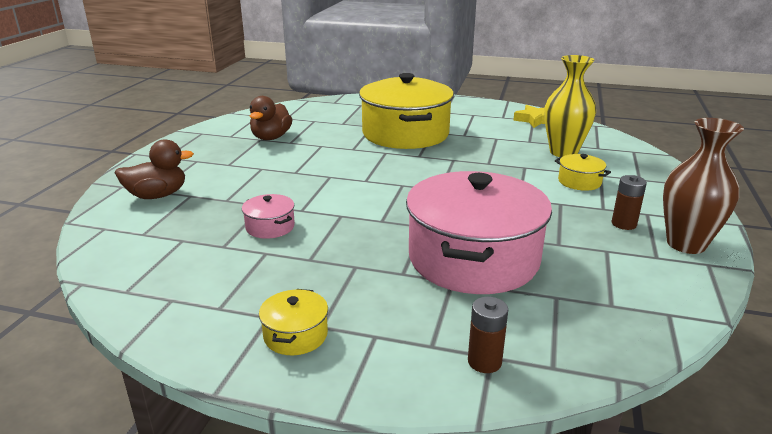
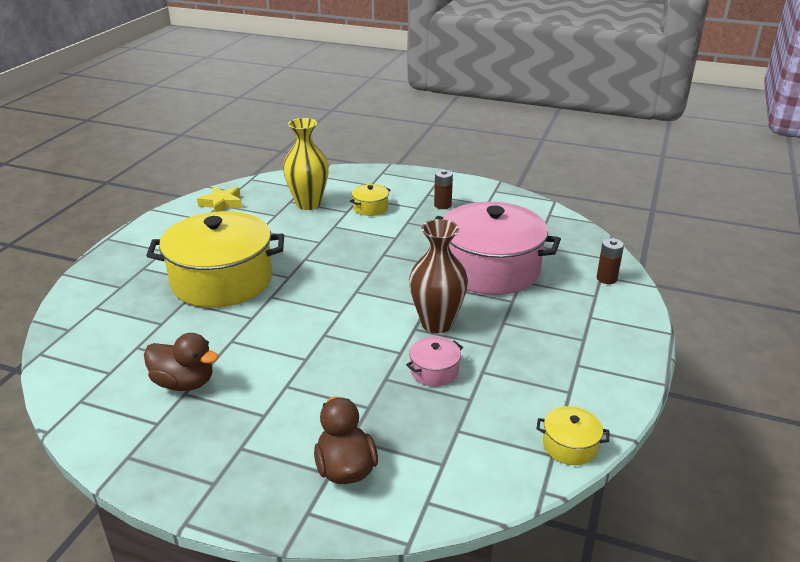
camera: 85 degrees left, 5 degrees up
(295, 335) = (596, 351): yellow pot -> yellow pot (570, 446)
(686, 244) = (471, 191): brown vase -> brown vase (437, 323)

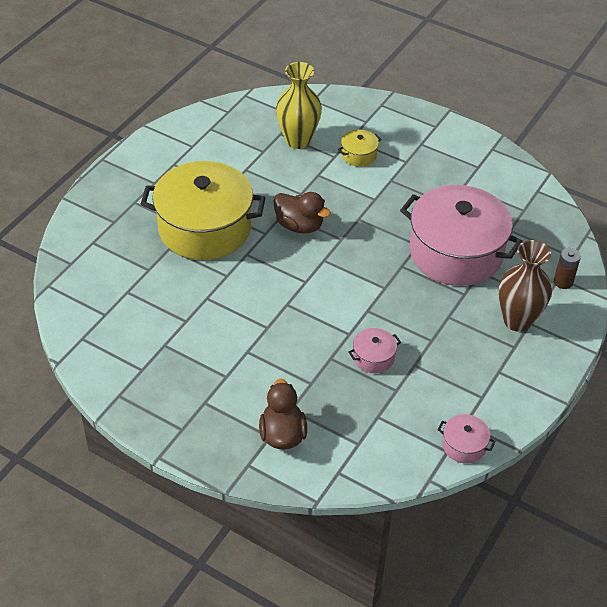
camera: 10 degrees right, 15 degrees up
(184, 383) = (165, 335): brown duck -> brown duck (299, 226)
(222, 203) = (212, 127): yellow star -> none
(437, 323) = (388, 308): brown vase -> brown vase (517, 320)
(442, 205) = (432, 162): brown battery -> none
(570, 446) = (464, 446): yellow pot -> pink pot

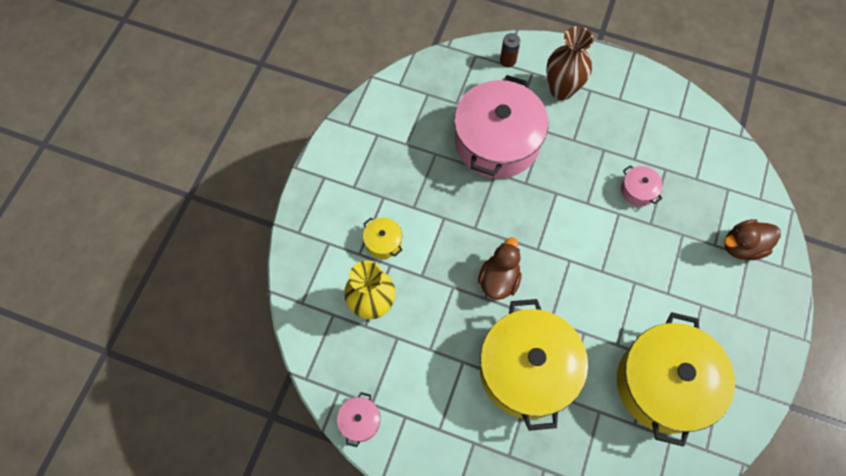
camera: 100 degrees left, 20 degrees up
(156, 323) = (664, 384): none -> yellow pot
(464, 446) = (700, 116): pink pot -> pink pot (360, 421)

